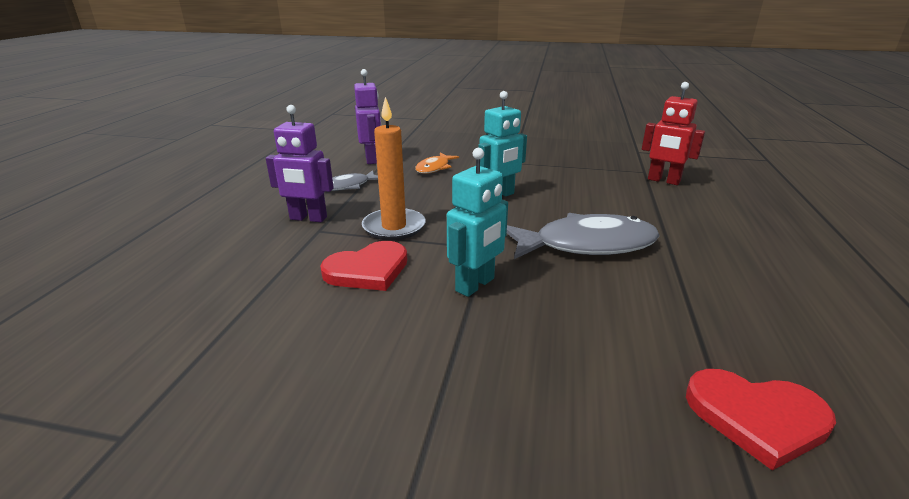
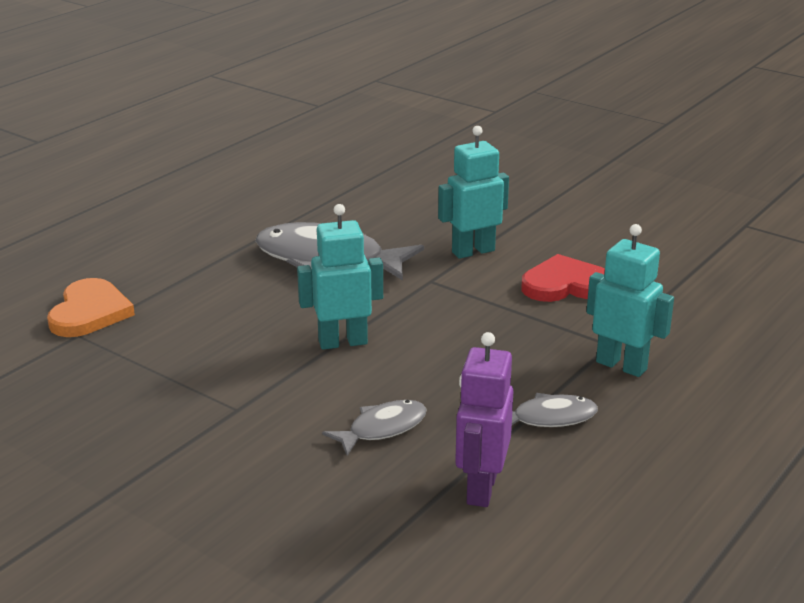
camera: 155 degrees left, 0 degrees up
(308, 218) = (621, 365): purple robot -> turquoise robot
(394, 227) = (515, 326): orange candle -> none
(434, 168) = (382, 429): orange fish -> grey fish
(663, 181) = (89, 312): red robot -> orange heart
(756, 417) = (378, 163): red heart -> none

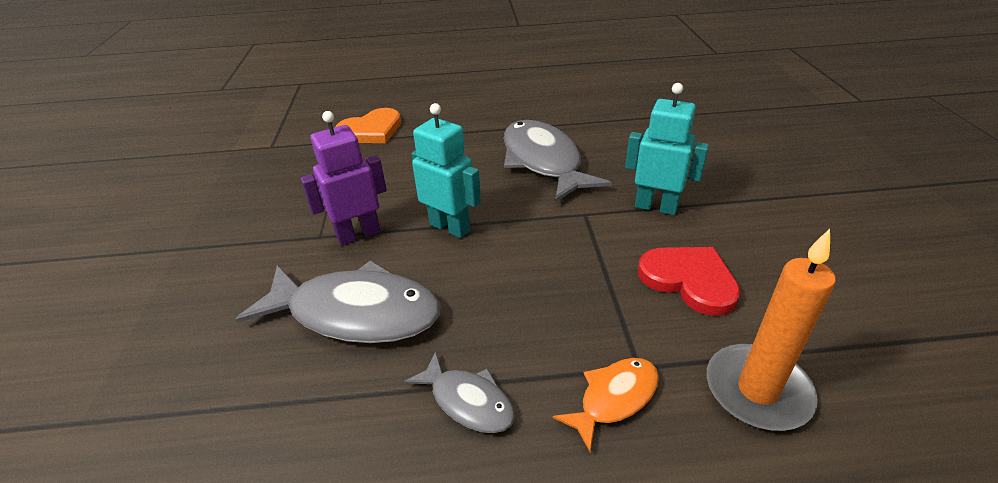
camera: 50 degrees right, 10 degrees up
(382, 429) = (356, 313): grey fish -> grey fish, size x1.93
(481, 489) = (316, 424): purple robot -> purple robot (358, 234)
(621, 365) = (614, 398): turquoise robot -> orange fish
(680, 318) = (757, 390): none -> orange candle

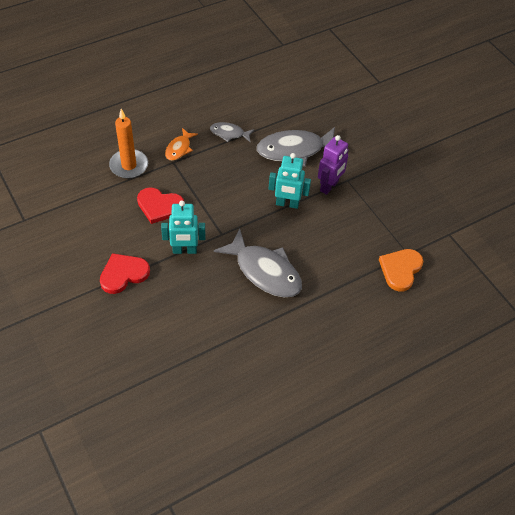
camera: 150 degrees right, 15 degrees up
(765, 200) = (123, 274): none -> red heart

